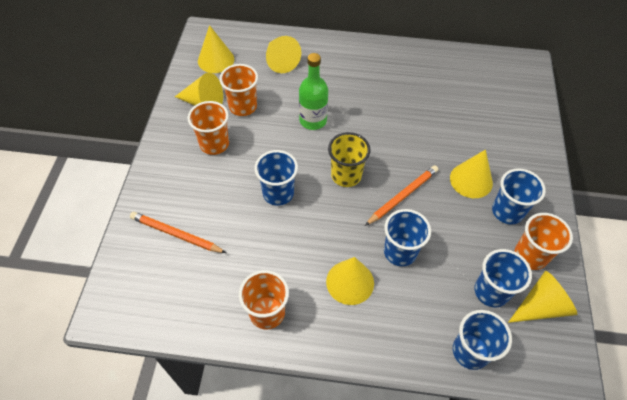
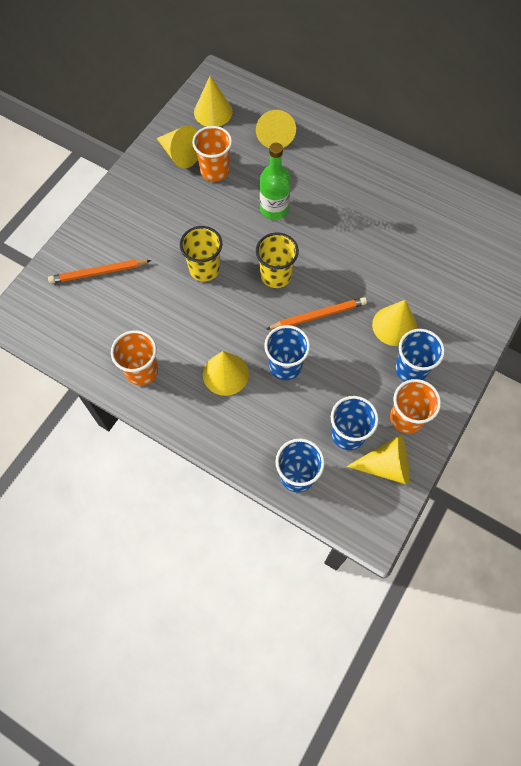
camera: 25 degrees right, 10 degrees up
(176, 234) = (98, 273): orange pencil -> orange pencil turned 60 degrees counterclockwise
(214, 144) = (170, 200): orange cup -> none
(278, 193) = (204, 269): blue cup -> yellow cup

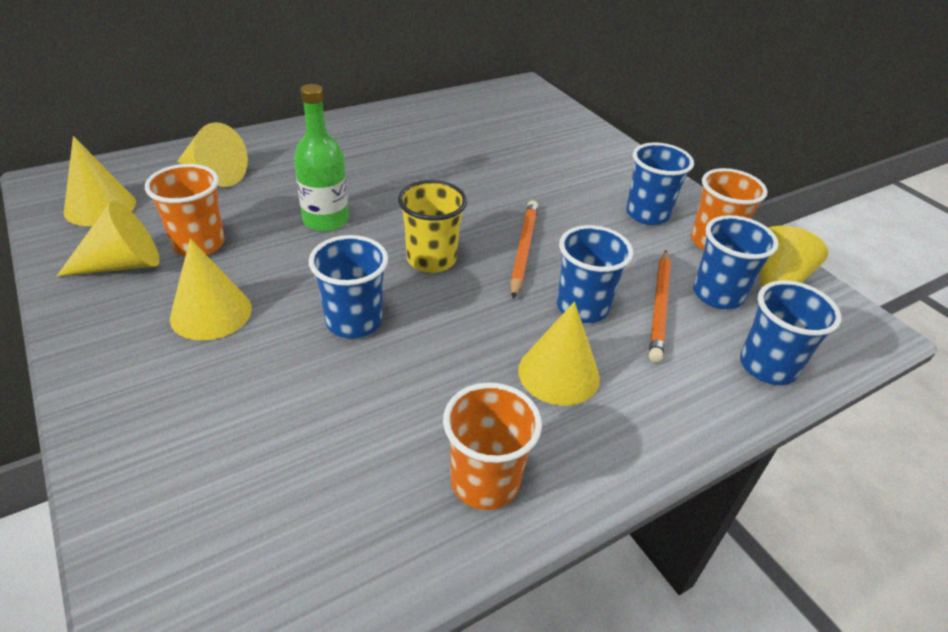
camera: 65 degrees left, 25 degrees down
(98, 273) = (223, 462): orange pencil -> orange pencil (659, 307)
(204, 269) = (354, 321): yellow cup -> blue cup
(394, 325) = (580, 202): yellow cone -> yellow cone (211, 313)

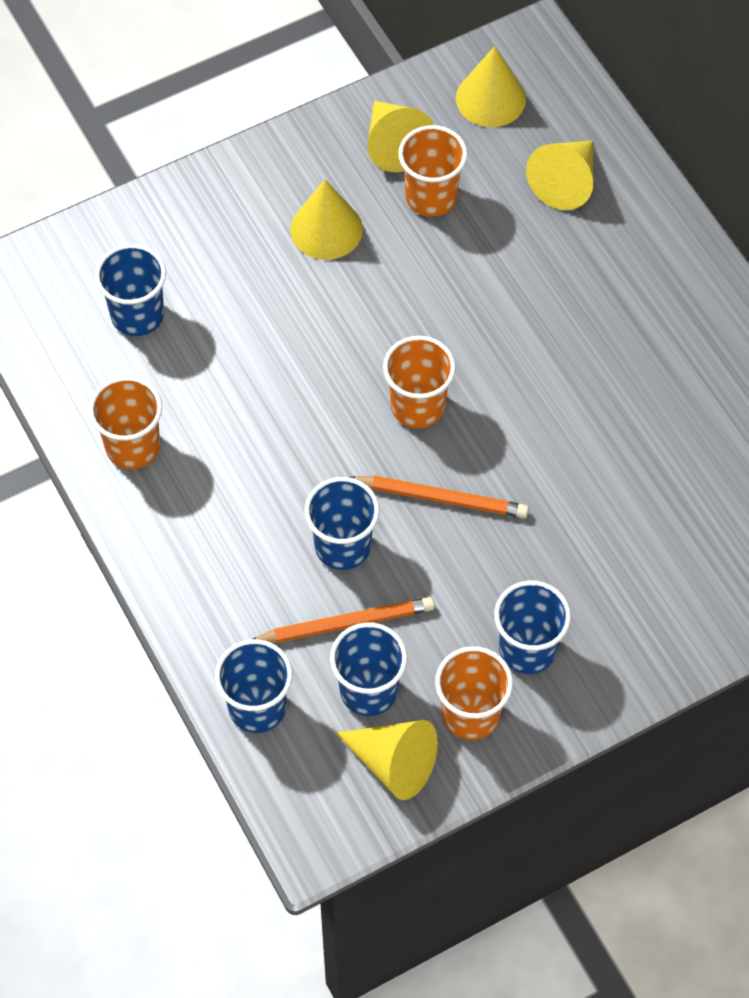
camera: 95 degrees right, 20 degrees up
(326, 220) = (483, 302): green bottle -> none
(354, 321) = (317, 343): blue cup -> blue cup (137, 315)
(431, 259) = (418, 406): yellow cup -> orange cup
(558, 373) = (248, 513): yellow cone -> none
(659, 307) = (346, 623): orange pencil -> orange pencil turned 150 degrees clockwise

